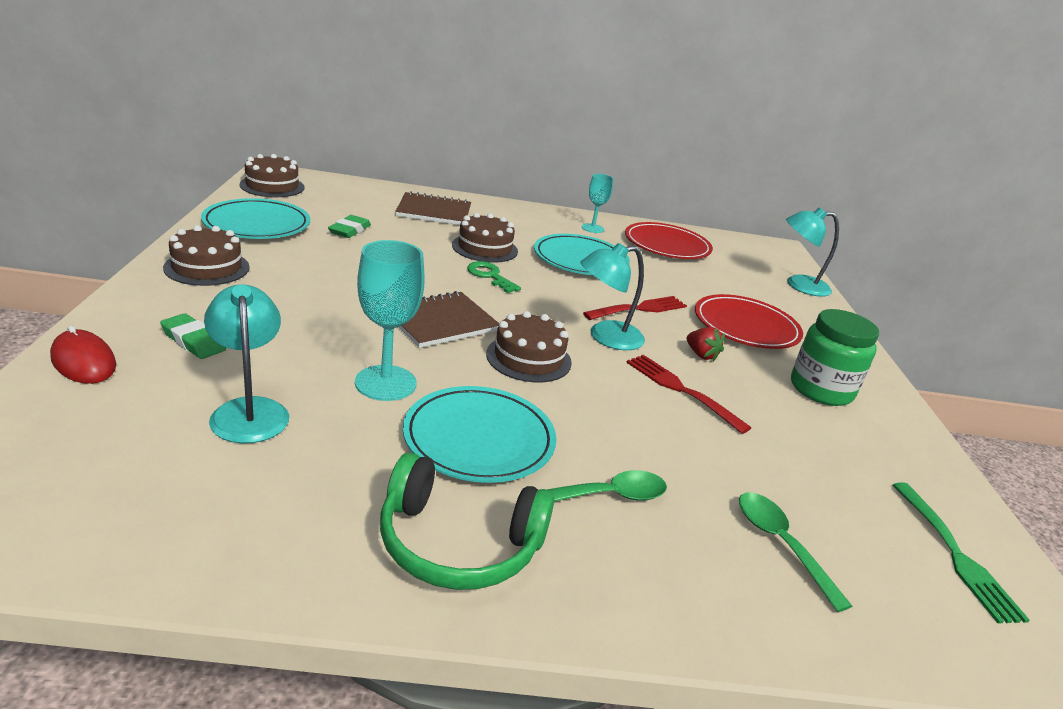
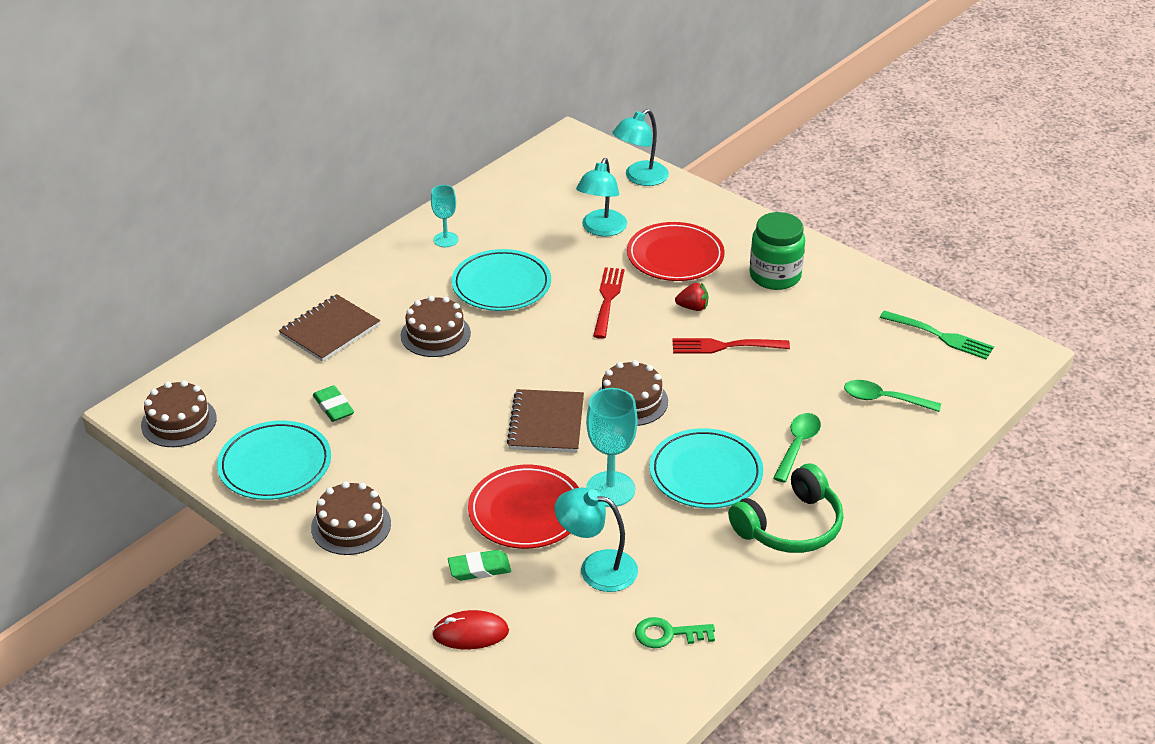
camera: 45 degrees left, 10 degrees up
(490, 276) = (491, 358): green key -> green key (668, 634)
(606, 337) = (633, 344): turquoise lamp -> turquoise lamp (601, 229)
(667, 245) = (515, 211): red plate -> red plate (526, 511)

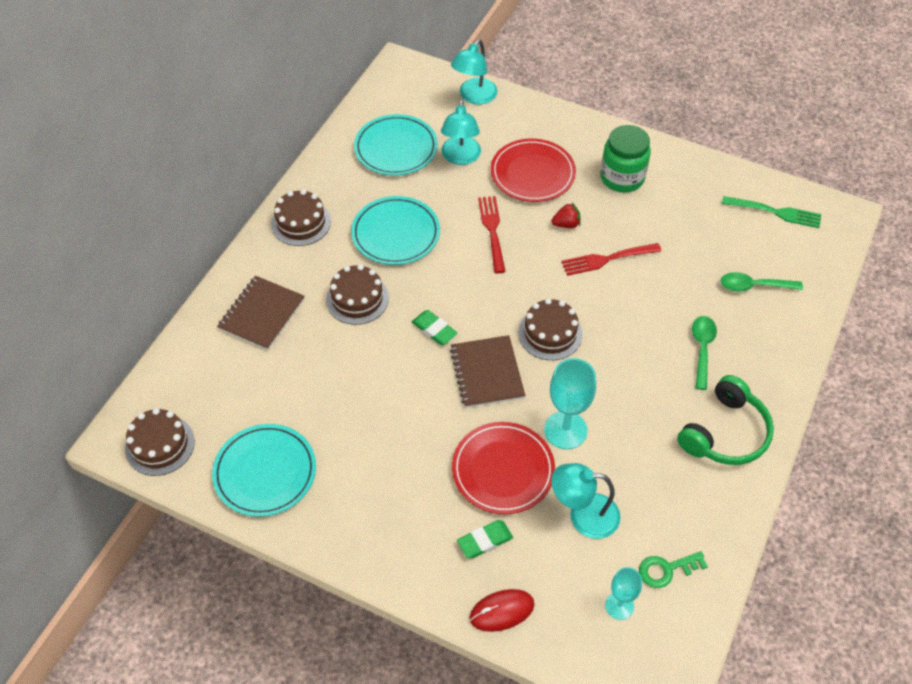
camera: 15 degrees left, 15 degrees up
(333, 407) = (295, 397): green eraser -> green eraser (434, 329)
(351, 525) = (357, 522): brown cake -> brown cake (301, 223)
(446, 239) = (330, 195): turquoise goblet -> turquoise goblet (619, 606)
(705, 473) = (638, 394): turquoise plate -> turquoise plate (396, 148)

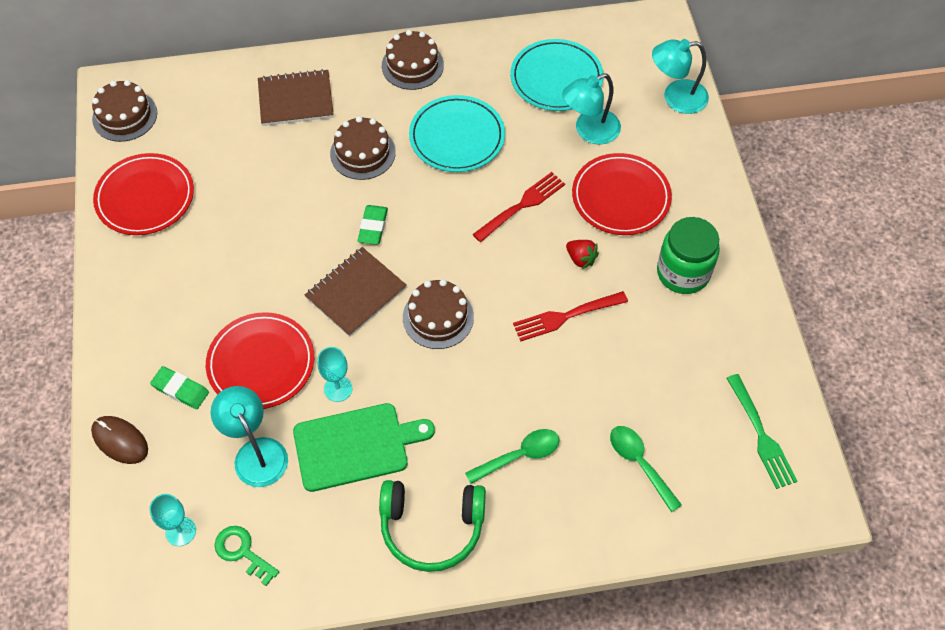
camera: 55 degrees right, 5 degrees up
(265, 472) = (145, 197): turquoise plate -> red plate
(502, 611) = (120, 441): red mouse -> brown mouse
(565, 430) = (338, 389): turquoise goblet -> turquoise goblet, size x0.60
(607, 259) = (566, 316): red fork -> red fork turned 60 degrees counterclockwise
(624, 445) = (356, 446): none -> green cutting board

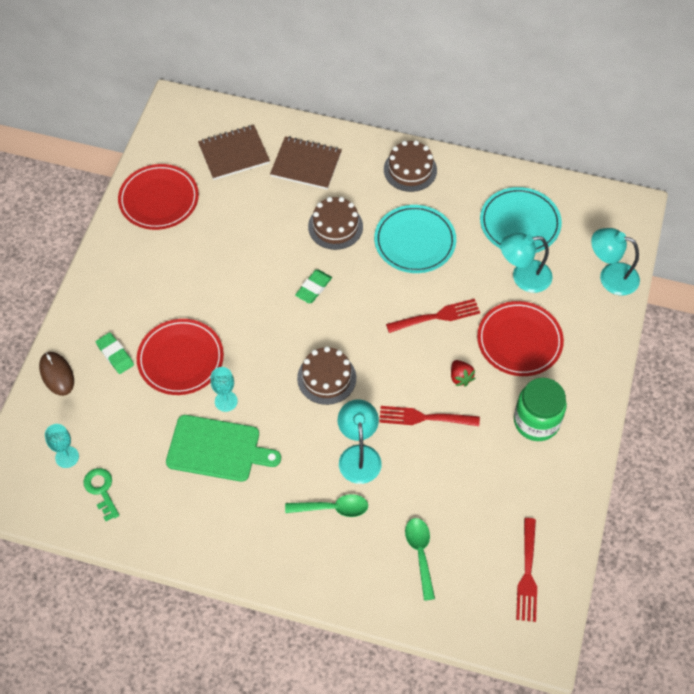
camera: 25 degrees right, 0 degrees up
(125, 116) = (174, 130): brown cake -> none
(256, 452) = (145, 423): turquoise lamp -> turquoise lamp (359, 455)
(356, 293) = (275, 334): brown notebook -> brown notebook (234, 154)
(432, 527) = (241, 532): green headphones -> none
(760, 434) = (527, 573): green fork -> red fork

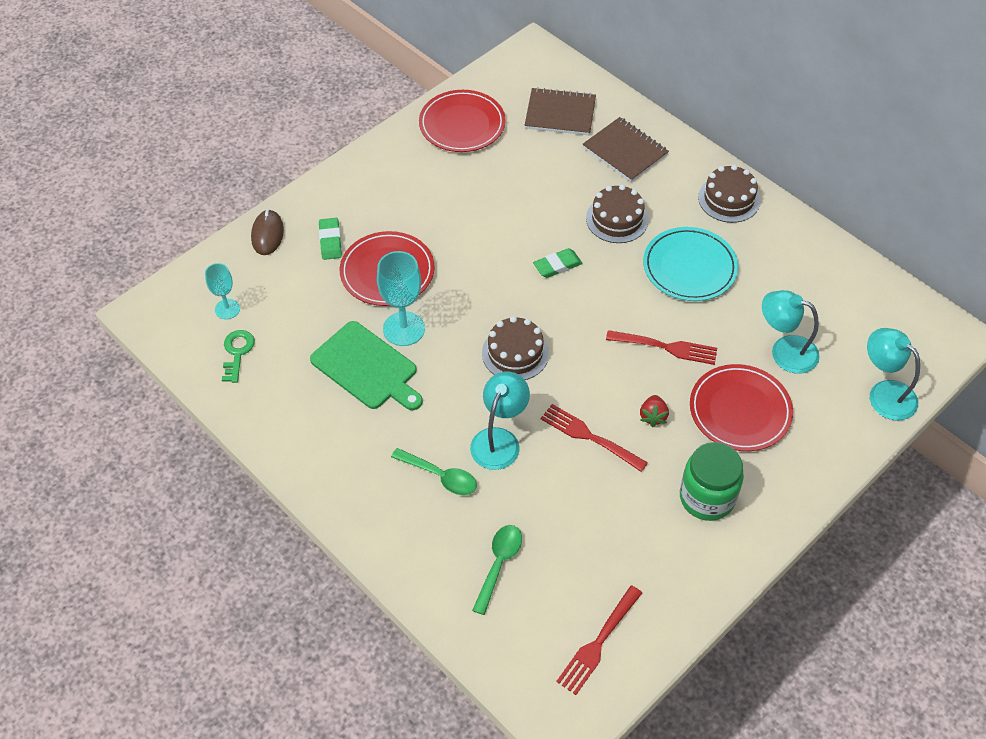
camera: 30 degrees right, 5 degrees down
(226, 401) = (404, 329): turquoise goblet -> turquoise goblet, size x1.65
(520, 223) = (814, 298): turquoise plate -> none

